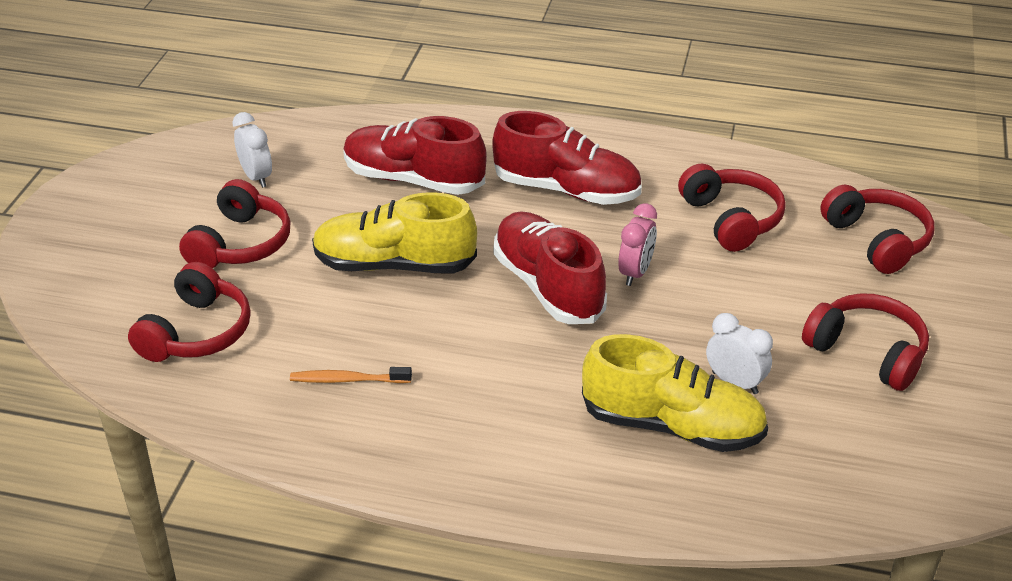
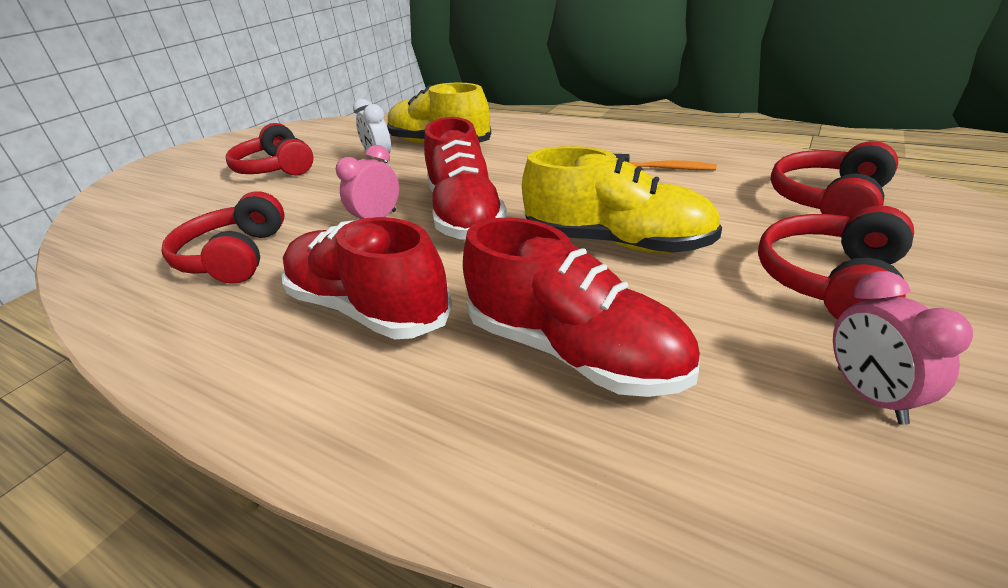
camera: 160 degrees left, 5 degrees down
(256, 177) = (870, 395): white clock -> pink clock
(877, 240) = (147, 229): red headphones -> none

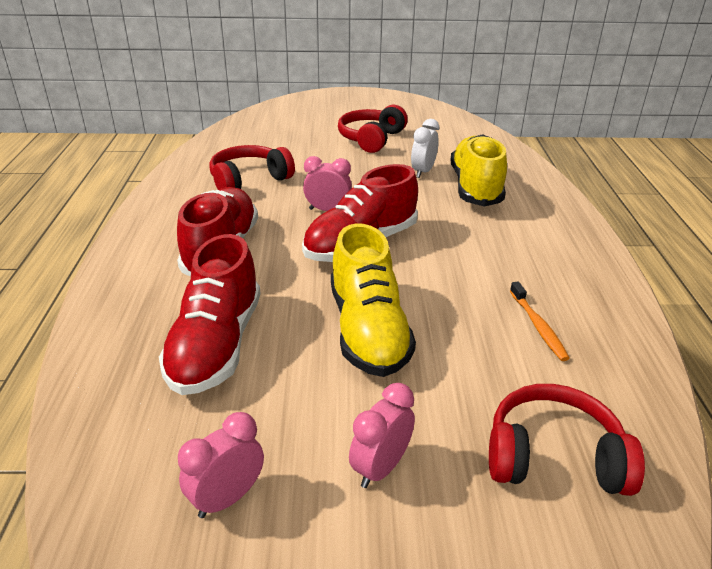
camera: 55 degrees right, 0 degrees up
(831, 281) = (380, 468): red headphones -> pink clock

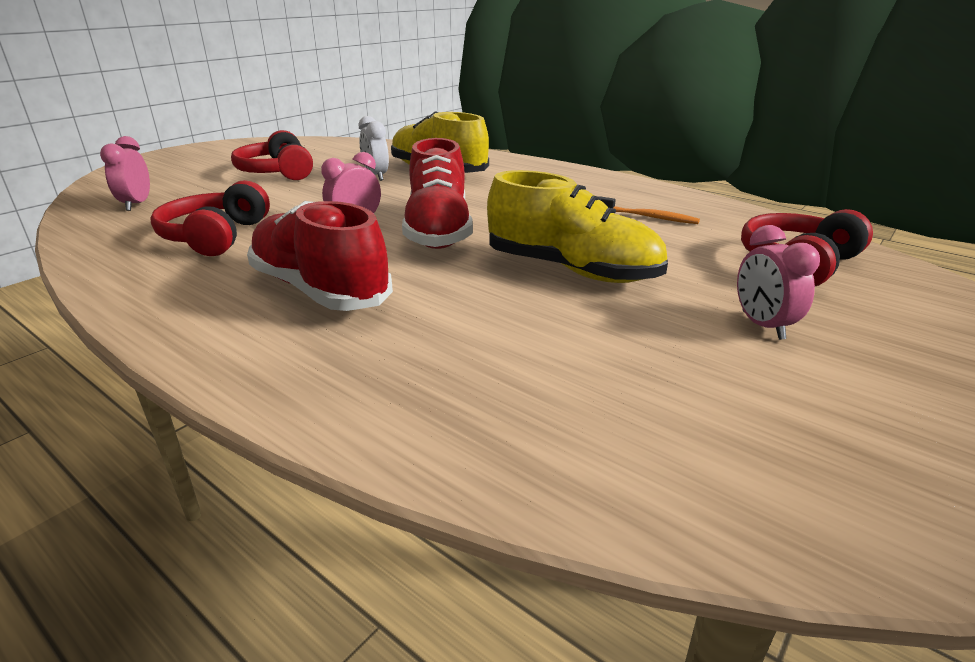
camera: 50 degrees left, 5 degrees down
(216, 345) = (492, 345): red shoe -> none
(227, 498) = (749, 414): pink clock -> pink clock (137, 204)

